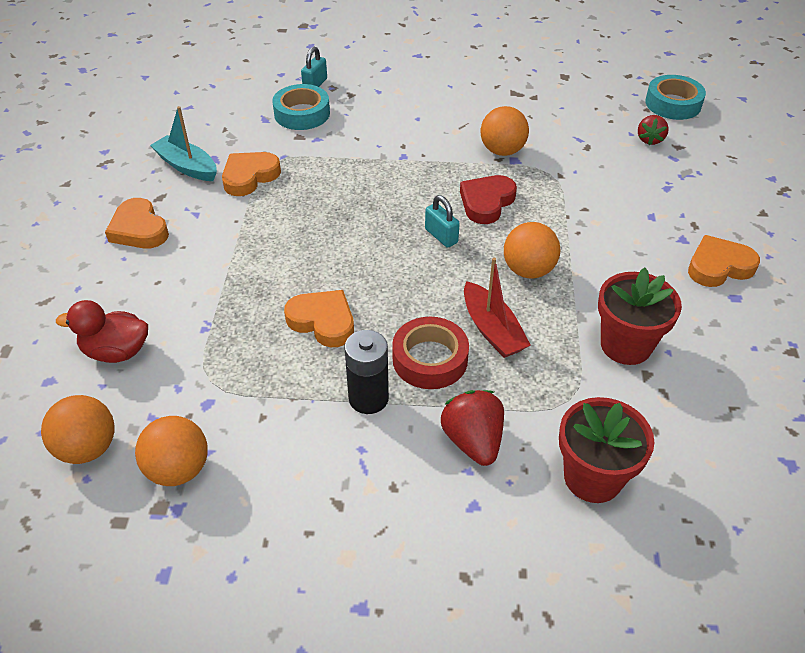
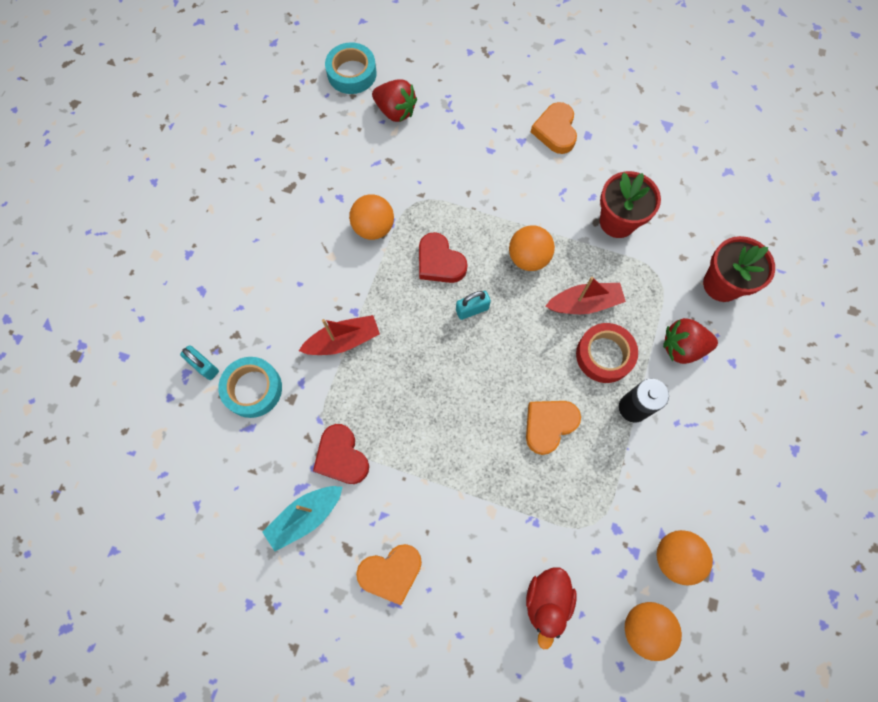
camera: 75 degrees left, 25 degrees up
(249, 176) = (341, 457): orange heart -> red heart
(369, 155) = (343, 341): none -> red boat
(650, 140) = (395, 111): red strawberry -> red strawberry, size x1.53

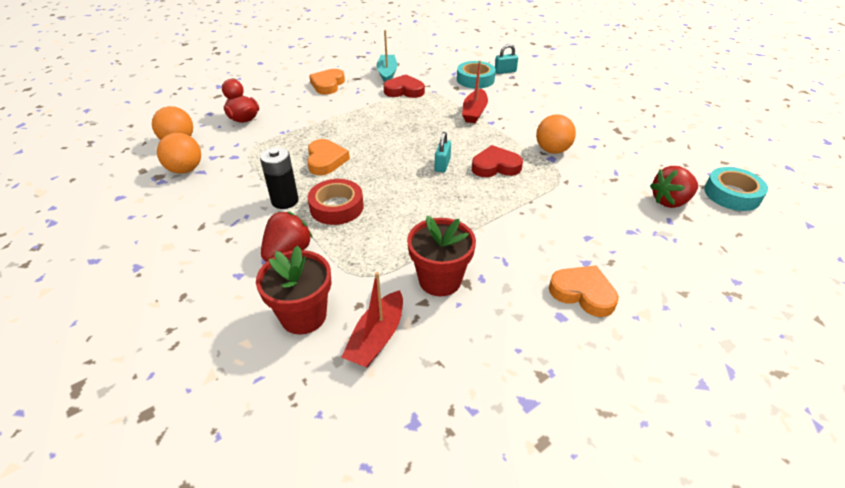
camera: 125 degrees right, 30 degrees down
(528, 258) = (457, 209): orange ball -> none
(584, 303) = (387, 218): red boat -> red boat (377, 338)

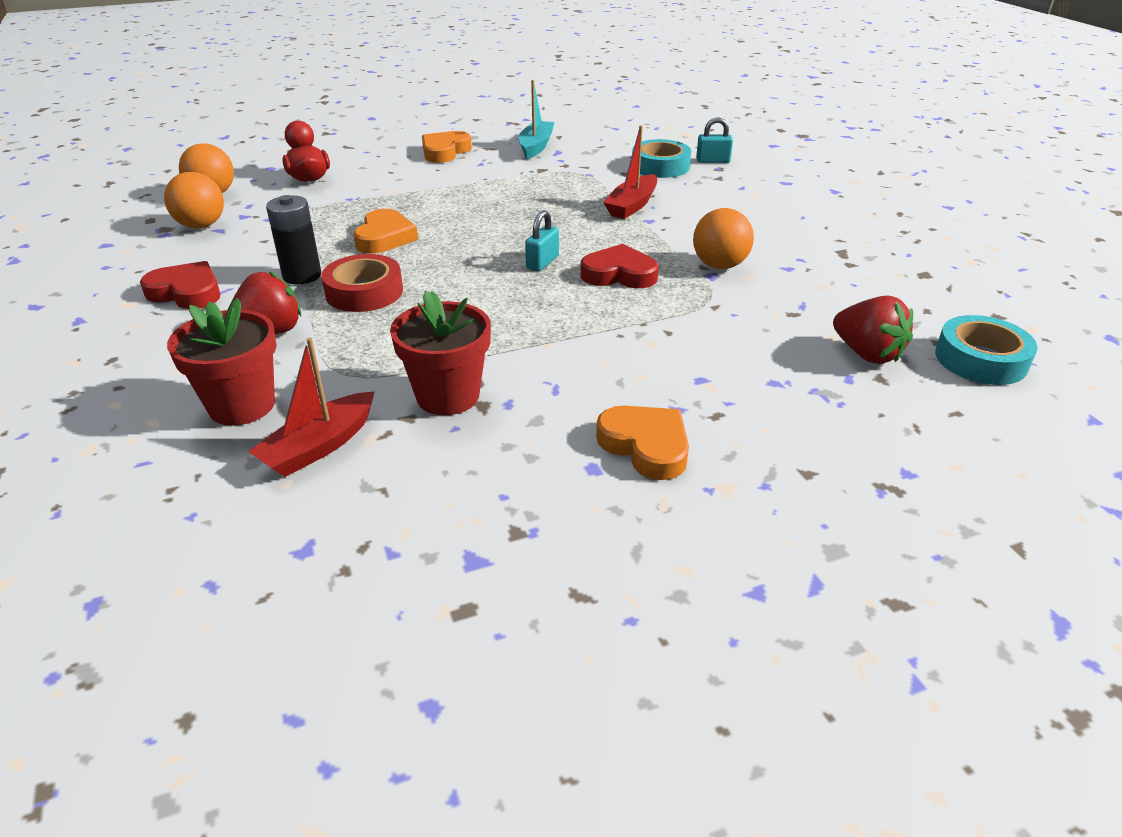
camera: 15 degrees right, 5 degrees down
(404, 90) = (547, 169): red heart -> red heart (186, 292)
(670, 201) = (867, 354): red strawberry -> red strawberry turned 120 degrees counterclockwise

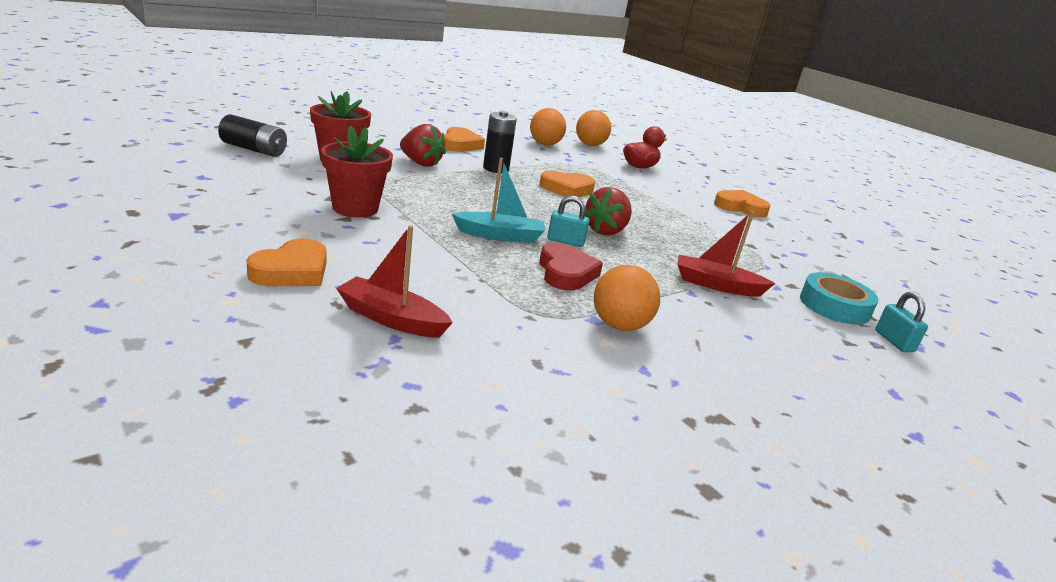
camera: 70 degrees right, 10 degrees down
(163, 499) = (254, 149): none -> black battery
(186, 292) = (460, 144): red heart -> orange heart
(319, 446) = (298, 177): red boat -> red boat (391, 319)
(364, 292) = (483, 185): red tape -> none
(536, 146) = (800, 244): turquoise boat -> turquoise boat (500, 235)
(867, 354) = (466, 404): red strawberry -> red strawberry (606, 231)
(980, 359) = (481, 505): turquoise tape -> none

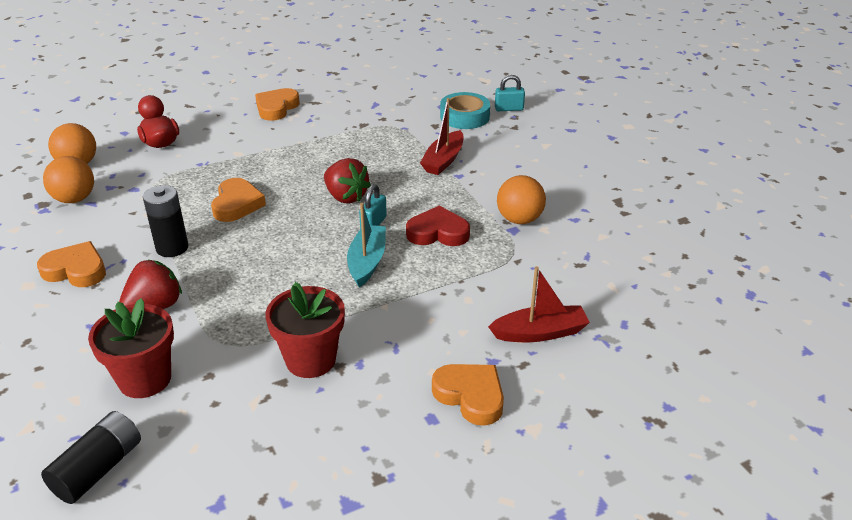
camera: 75 degrees left, 10 degrees up
(391, 319) = (540, 333): red boat -> red boat turned 135 degrees counterclockwise

